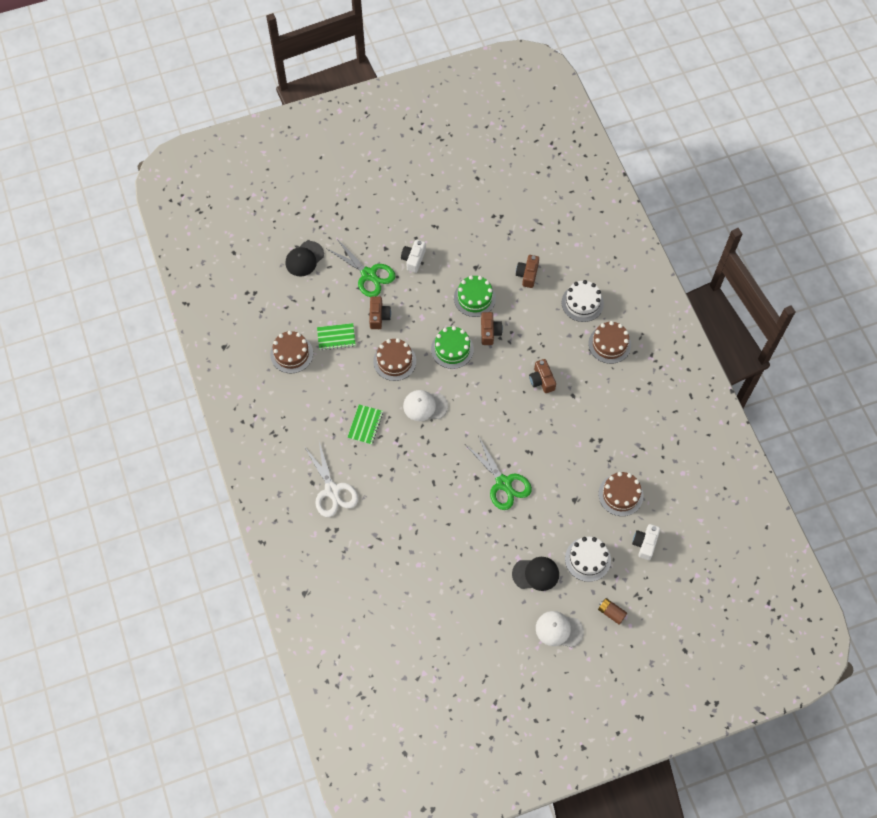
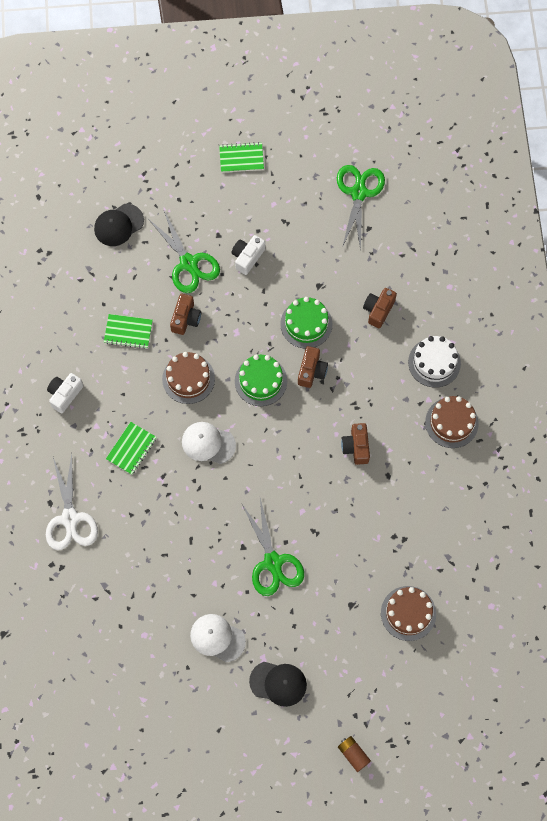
camera: 15 degrees right, 5 degrees up
(291, 354) = (70, 339): brown cake -> none
(386, 187) = (241, 158): none -> green notebook
(485, 191) = (359, 193): none -> green scissors
(559, 629) = (285, 758): white cap -> white cap (217, 638)
(587, 559) = (345, 682): white cake -> none
(645, 543) = (419, 681): white camera -> white camera (65, 394)

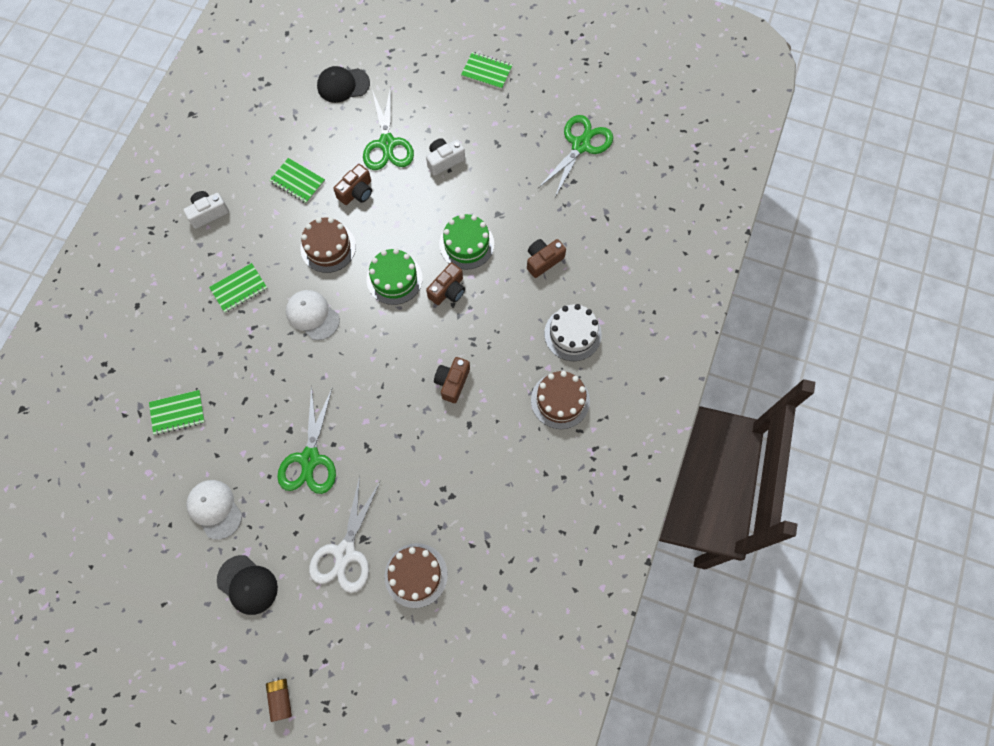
camera: 25 degrees right, 0 degrees up
(70, 519) = (146, 329): white scissors -> white scissors (345, 553)
(140, 576) = (178, 413): none -> green notebook

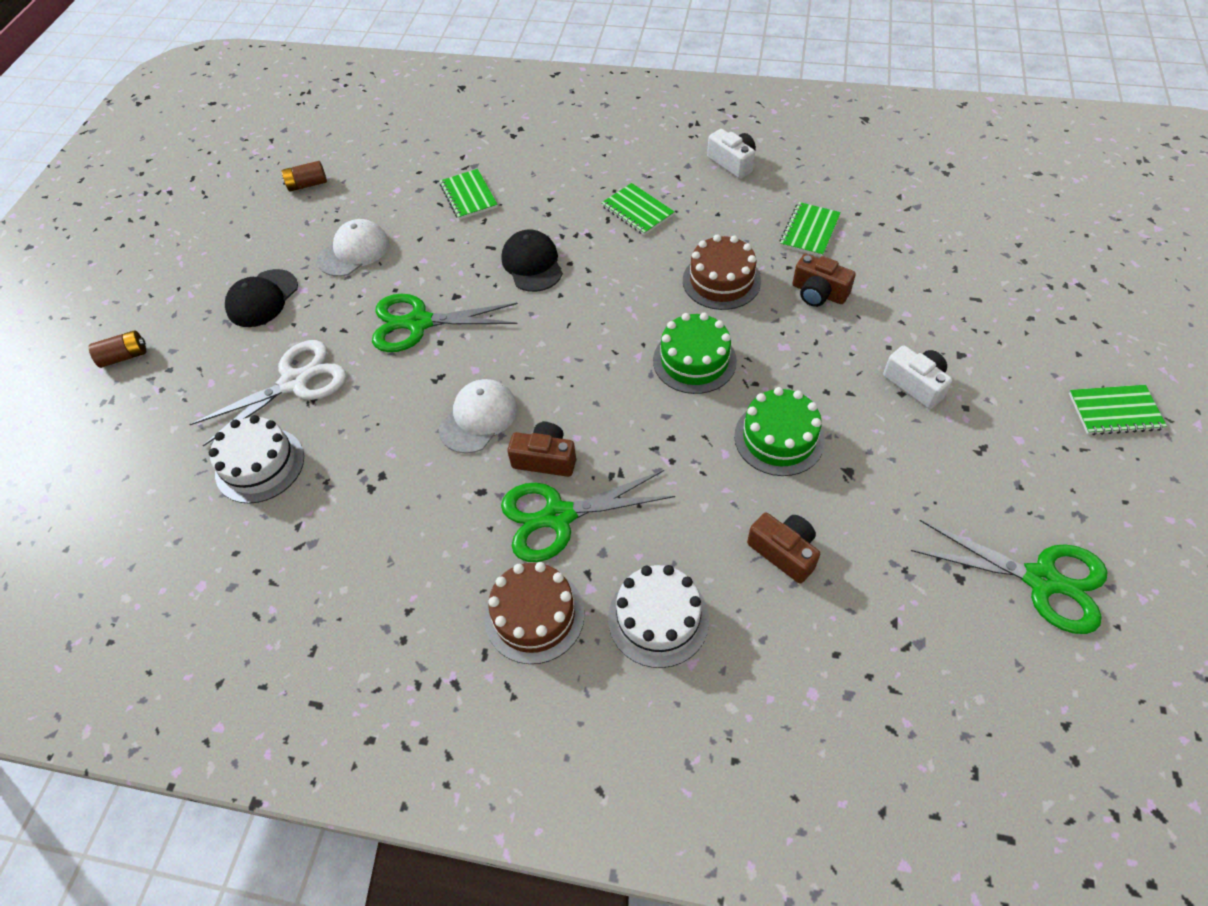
camera: 85 degrees right, 15 degrees down
(113, 552) = (307, 184): none -> brown battery
(312, 315) = (617, 285): white cap -> white cap (478, 418)
(343, 85) = (986, 245): black cap -> black cap (532, 264)
(345, 553) = (295, 382): white scissors -> white scissors turned 135 degrees clockwise
(387, 144) = (912, 311): green scissors -> green scissors (558, 516)
(416, 575) = (260, 465): brown cake -> white cake
(448, 290) = (693, 428): brown camera -> none
(487, 72) = (1115, 411): green notebook -> green notebook turned 75 degrees clockwise

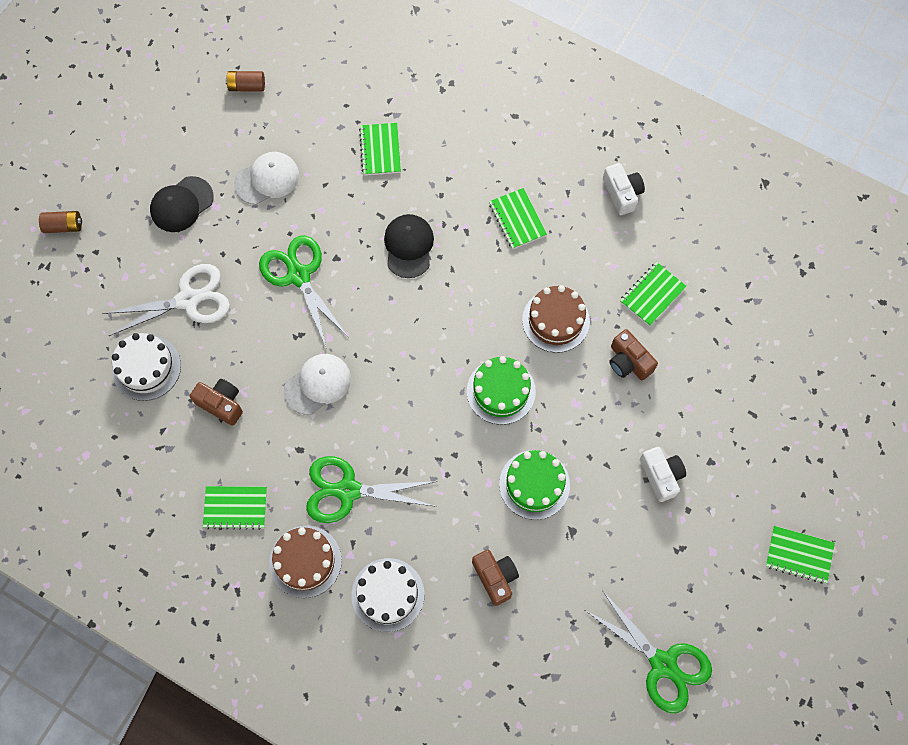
camera: 15 degrees right, 15 degrees up
(418, 323) = (299, 275): green scissors -> green scissors turned 45 degrees clockwise
(420, 583) = (235, 508): none -> green notebook
(545, 459) = (355, 439): brown camera -> brown camera (221, 404)

